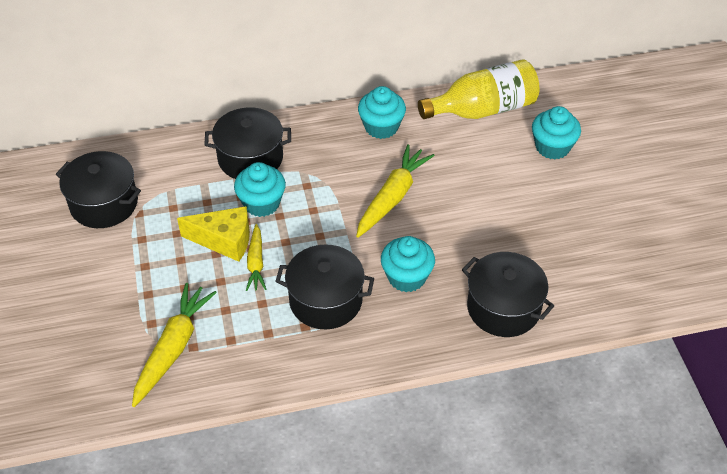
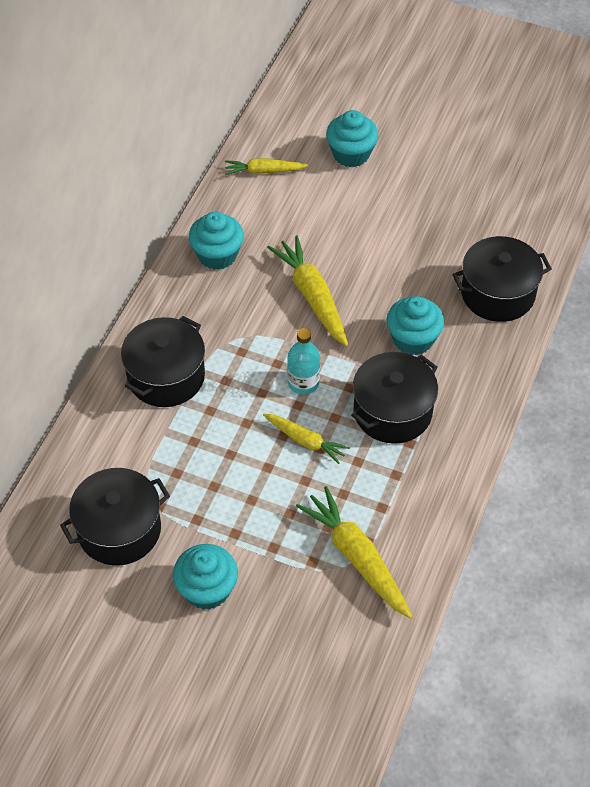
camera: 55 degrees left, 5 degrees up
(224, 241) = (257, 452): yellow cheese -> none
(261, 203) = (234, 398): turquoise cupcake -> turquoise cupcake (207, 589)
(308, 234) = (303, 383): none -> turquoise bottle
(483, 109) = (263, 171): yellow bottle -> yellow carrot

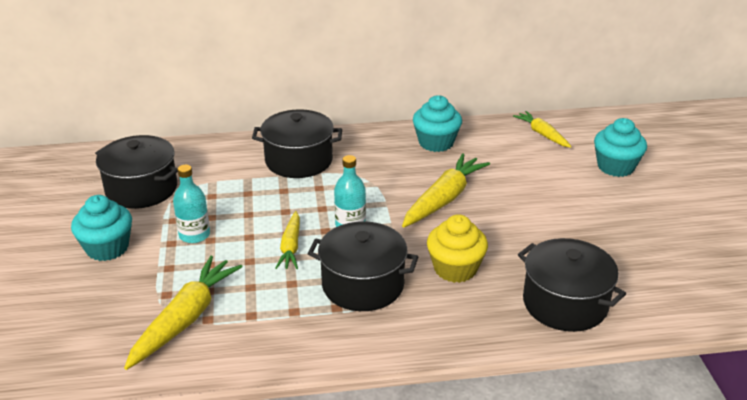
camera: 60 degrees right, 20 degrees down
(235, 510) = (194, 235): none -> turquoise bottle
(413, 339) = (455, 269): turquoise cupcake -> yellow cupcake

